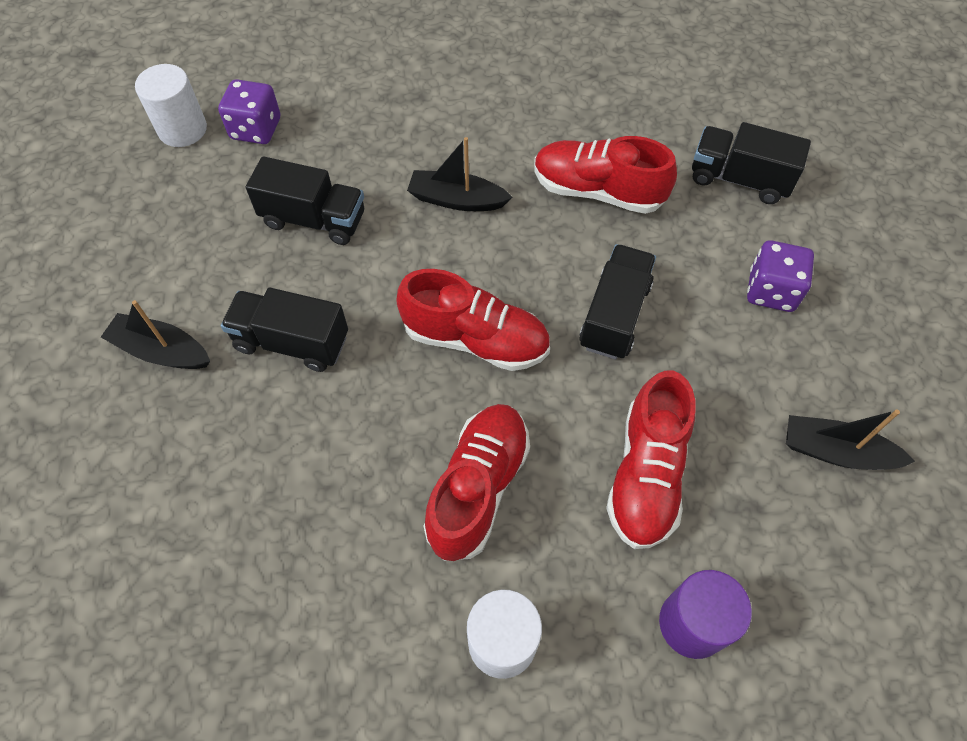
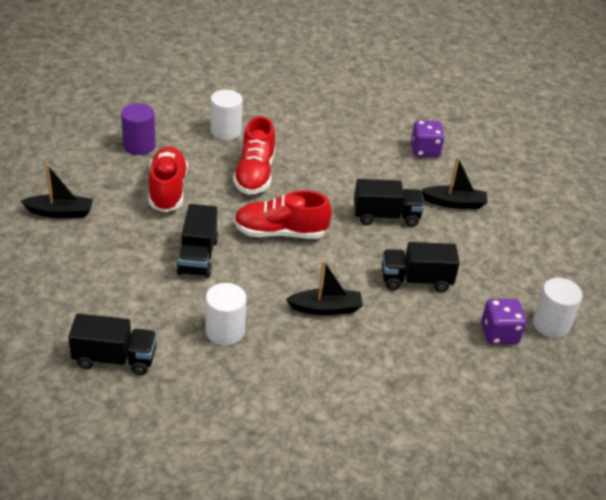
camera: 160 degrees right, 20 degrees down
(597, 191) = (225, 331): red shoe -> white cylinder
(771, 291) = (93, 285): purple dice -> purple dice (425, 150)

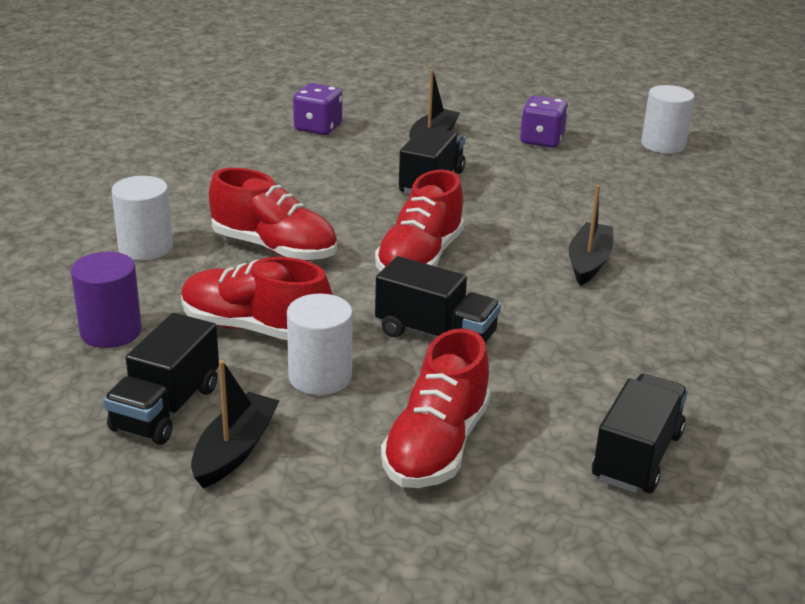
camera: 65 degrees left, 10 degrees down
(92, 278) = (436, 446): none -> red shoe
(225, 331) = (607, 346): white cylinder -> white cylinder (320, 377)
(416, 280) = (561, 194): black truck -> black truck (166, 408)
(499, 334) = (669, 173): purple dice -> purple dice (541, 140)

